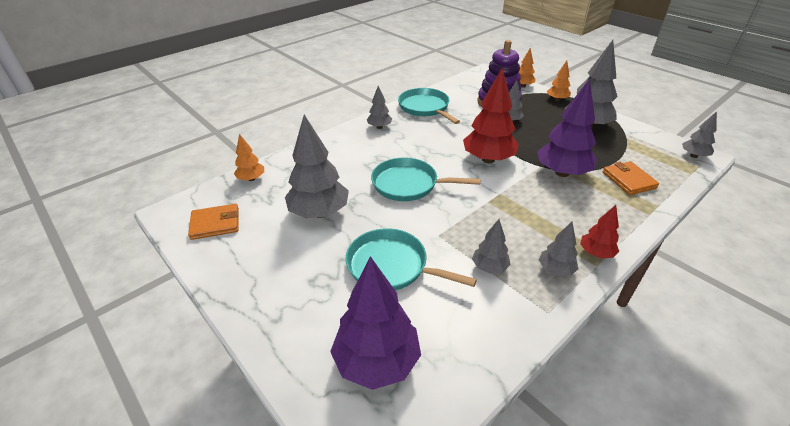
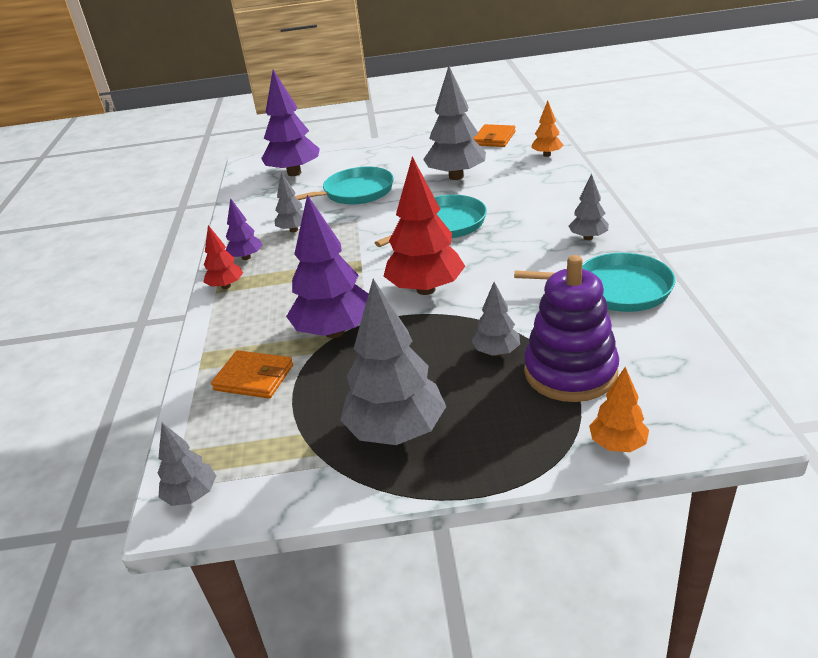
camera: 130 degrees right, 5 degrees down
(555, 270) = (246, 257): grey tree -> purple tree
(557, 100) = (516, 457): orange tree -> none

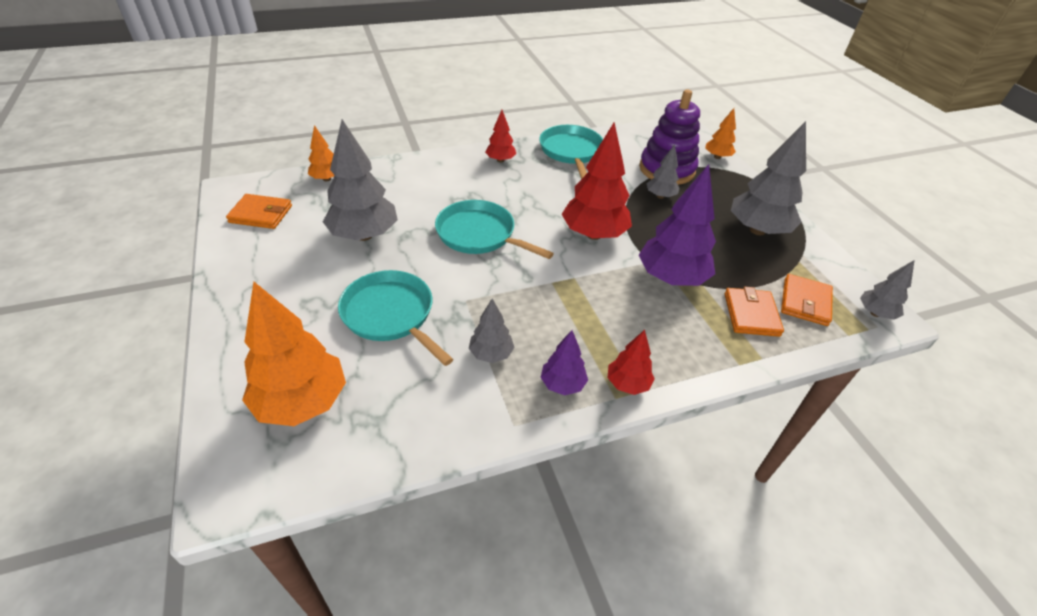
camera: 110 degrees left, 10 degrees up
(246, 430) = (805, 302): none -> orange wallet
(294, 173) = (302, 402): purple tree -> orange tree
(588, 238) = (500, 160): grey tree -> red tree

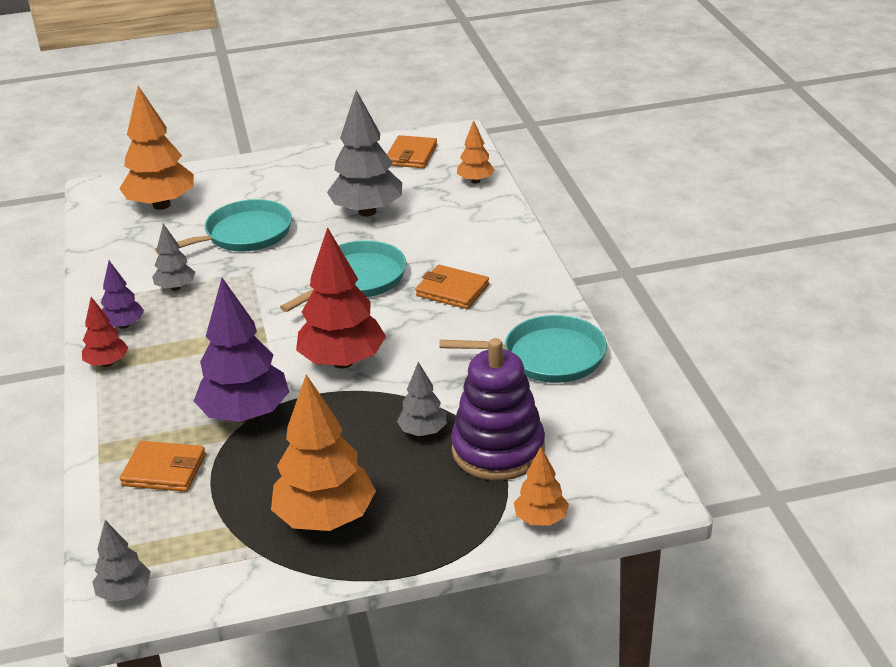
camera: 100 degrees right, 10 degrees down
(500, 160) = (520, 294): red tree -> none
(757, 230) = (326, 519): grey tree -> orange tree
(805, 302) = (168, 526): orange wallet -> orange wallet (452, 290)

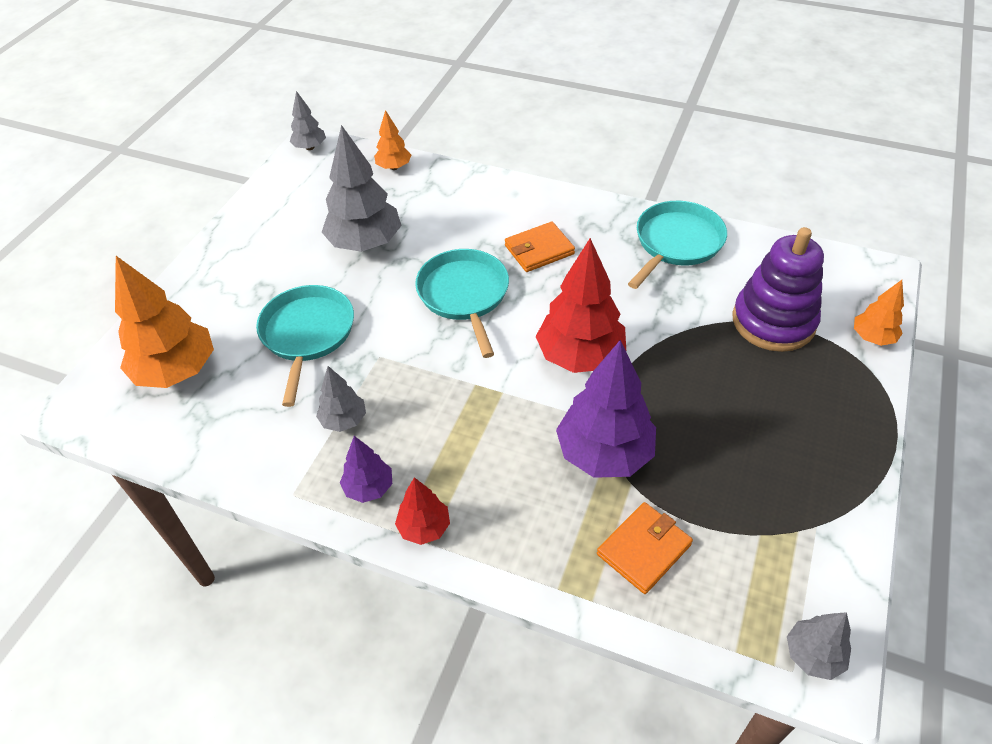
camera: 55 degrees left, 15 degrees up
(326, 519) = (793, 461): orange tree -> none
(411, 155) = (308, 181): orange wallet -> none
(423, 432) = (718, 351): grey tree -> grey tree (310, 147)

